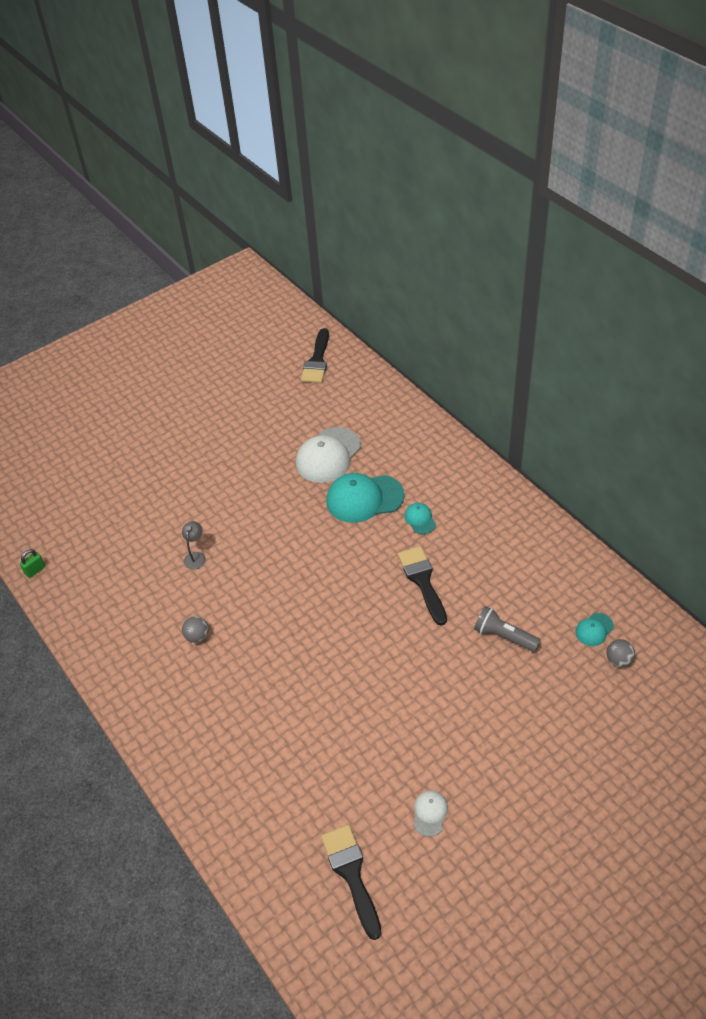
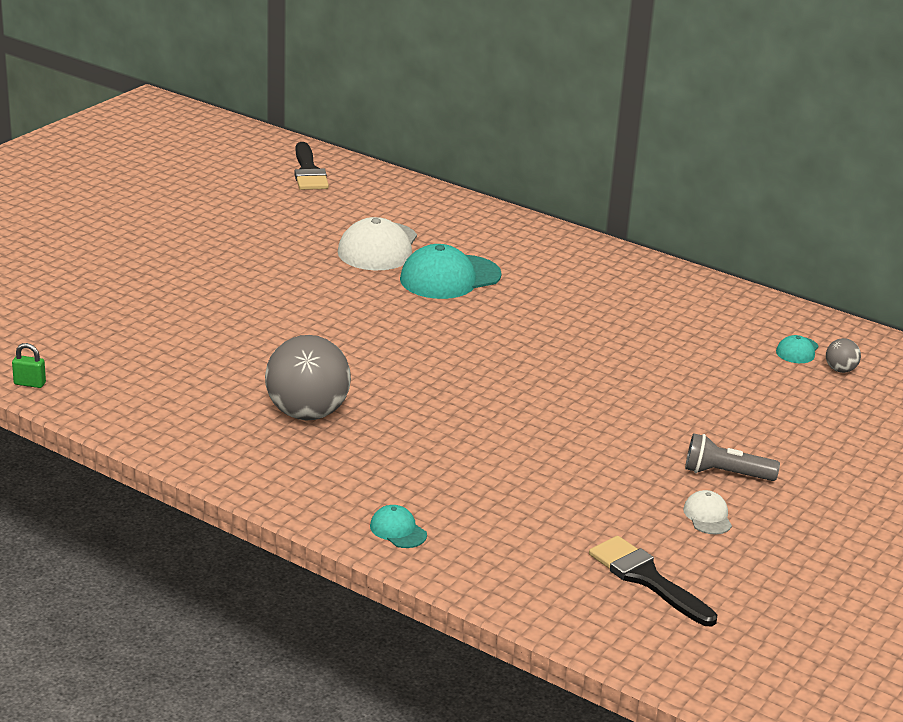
camera: 25 degrees left, 20 degrees down
(35, 570) = (30, 383): green padlock -> green padlock turned 75 degrees clockwise
(196, 556) = (257, 347): grey lamp -> none
(197, 636) = (307, 413): grey ball -> grey ball, size x2.30
(420, 519) = (532, 287): turquoise cap -> turquoise cap (398, 530)
(422, 581) = (569, 335): black brush -> none
(504, 636) = (697, 367): grey flashlight -> grey flashlight (725, 474)

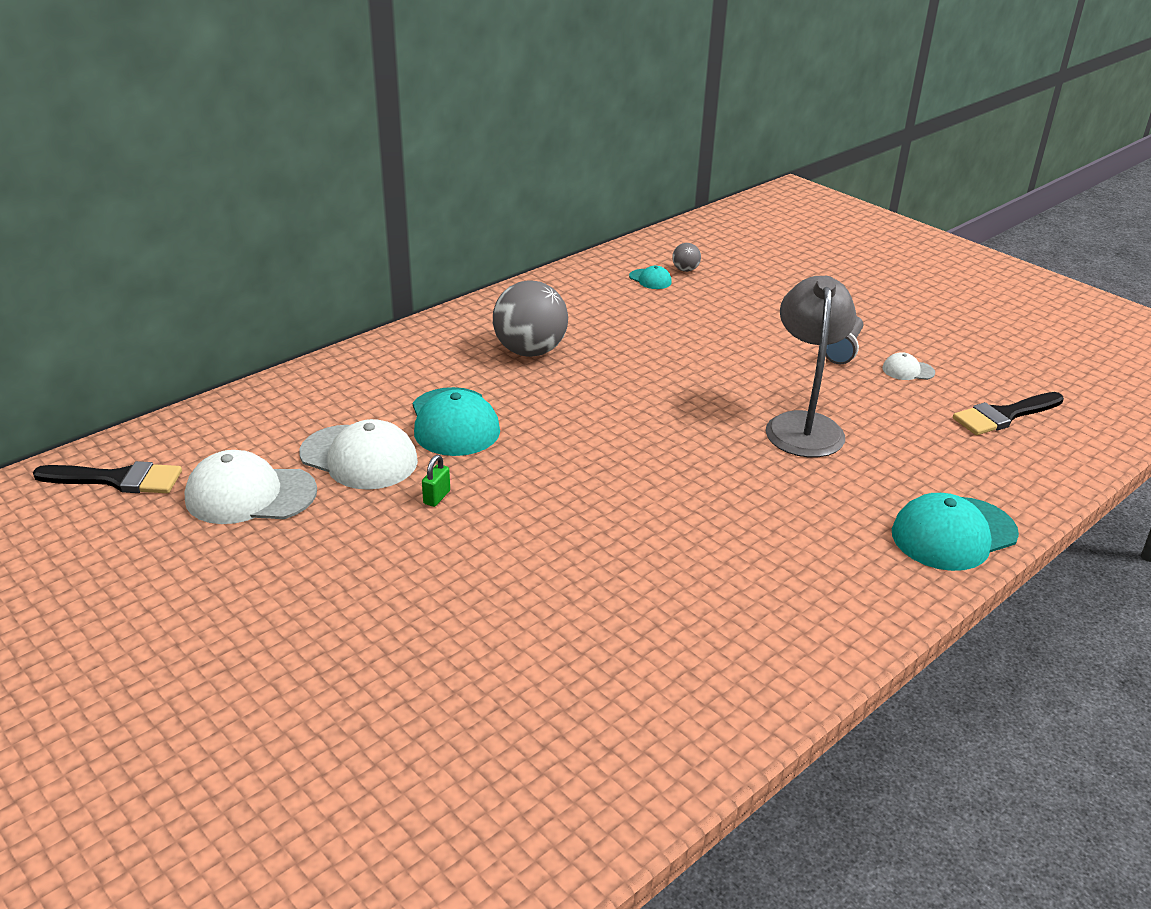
camera: 75 degrees left, 5 degrees up
(30, 383) = (628, 813): green padlock -> green padlock (436, 497)
(307, 413) = (731, 562): grey ball -> grey ball (530, 351)
(311, 216) = (250, 495): none -> white cap
(398, 530) = (953, 534): turquoise cap -> turquoise cap, size x2.09
(547, 448) = (803, 425): none -> grey lamp

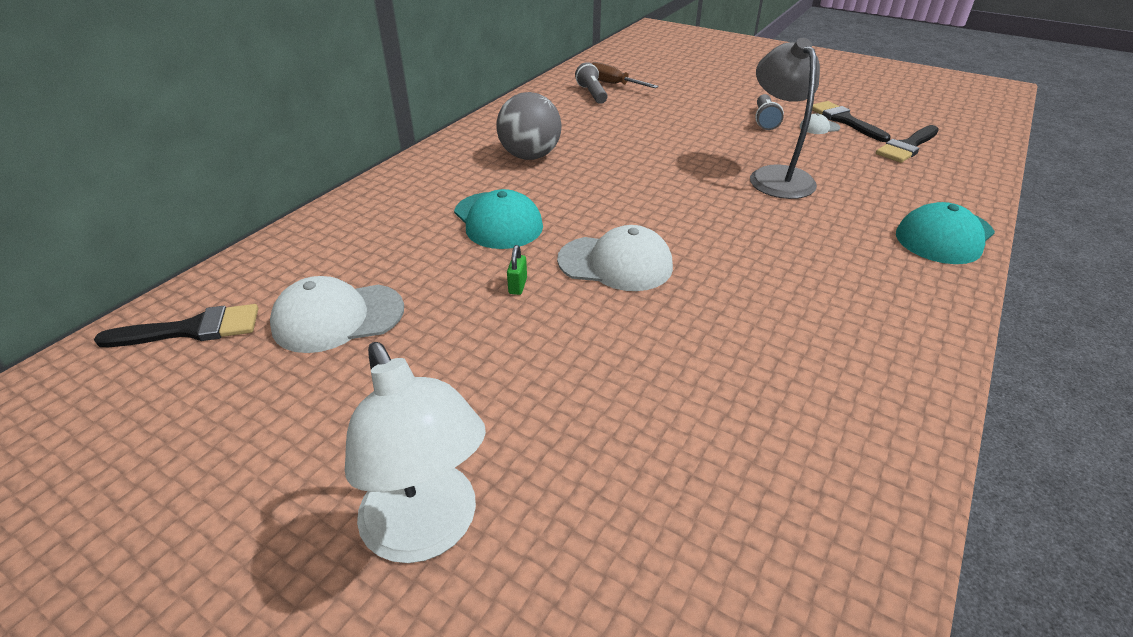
camera: 15 degrees left, 5 degrees up
(247, 695) = (428, 531): none -> white lamp
(359, 458) = (428, 265): white cap -> white cap (615, 263)
(650, 279) = (592, 94): turquoise cap -> grey flashlight
(685, 270) = (613, 84): grey ball -> brown screwdriver
(949, 366) = (844, 120): none -> black brush

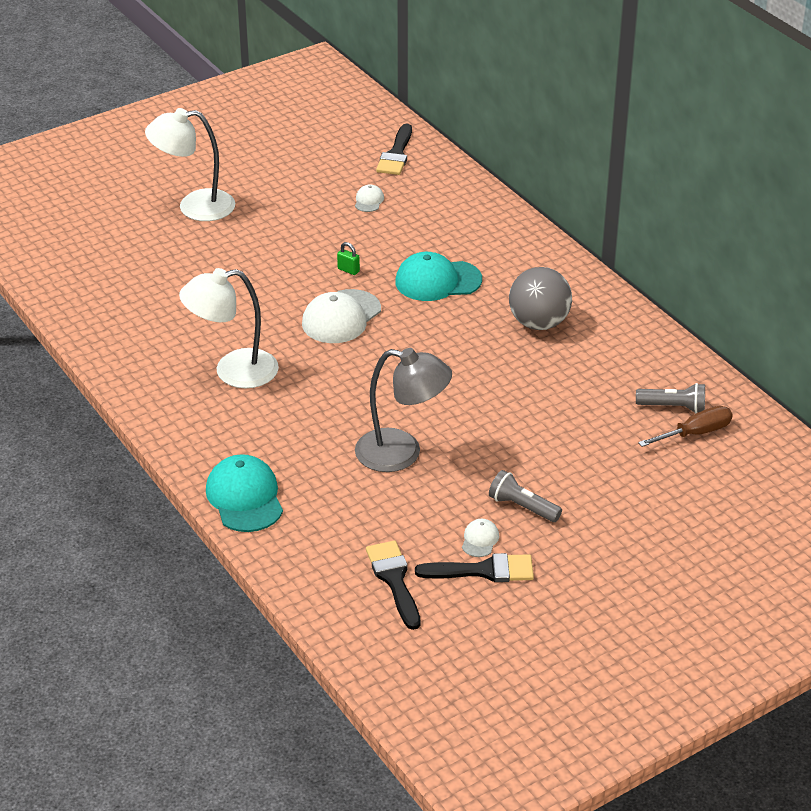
camera: 115 degrees right, 0 degrees up
(338, 318) = (369, 201): white cap -> white cap, size x0.48
(791, 310) = (233, 371): none -> white lamp

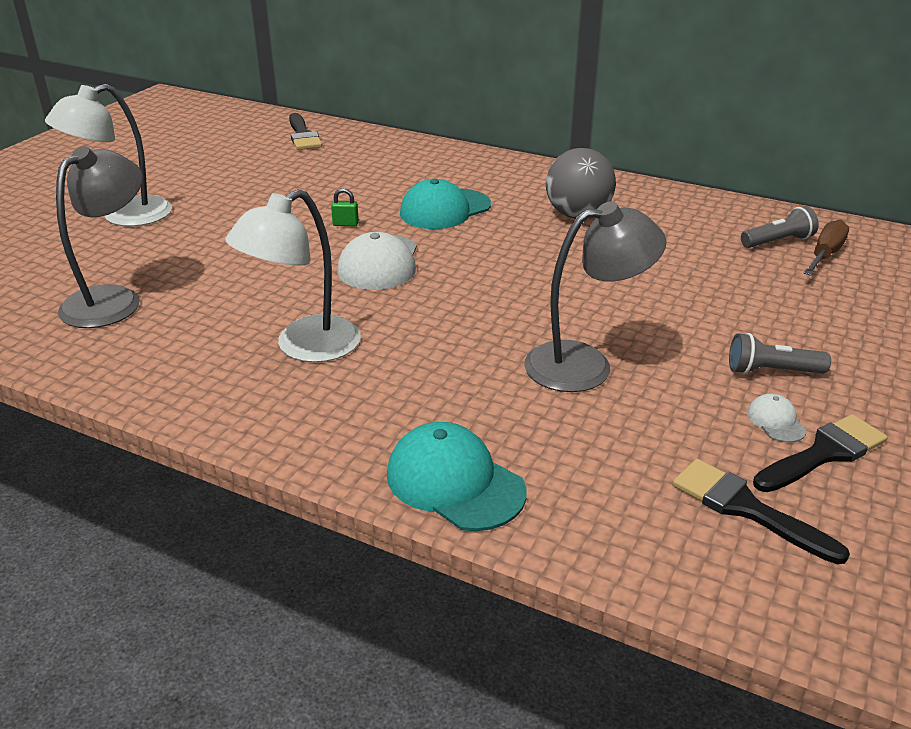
camera: 30 degrees left, 5 degrees down
(140, 287) = (113, 299): none -> grey lamp
(369, 201) = (311, 170): white cap -> none

